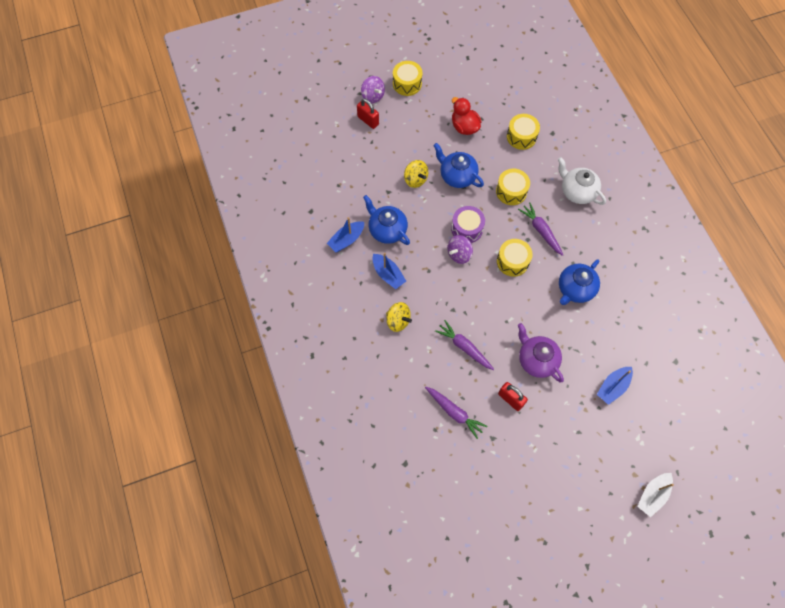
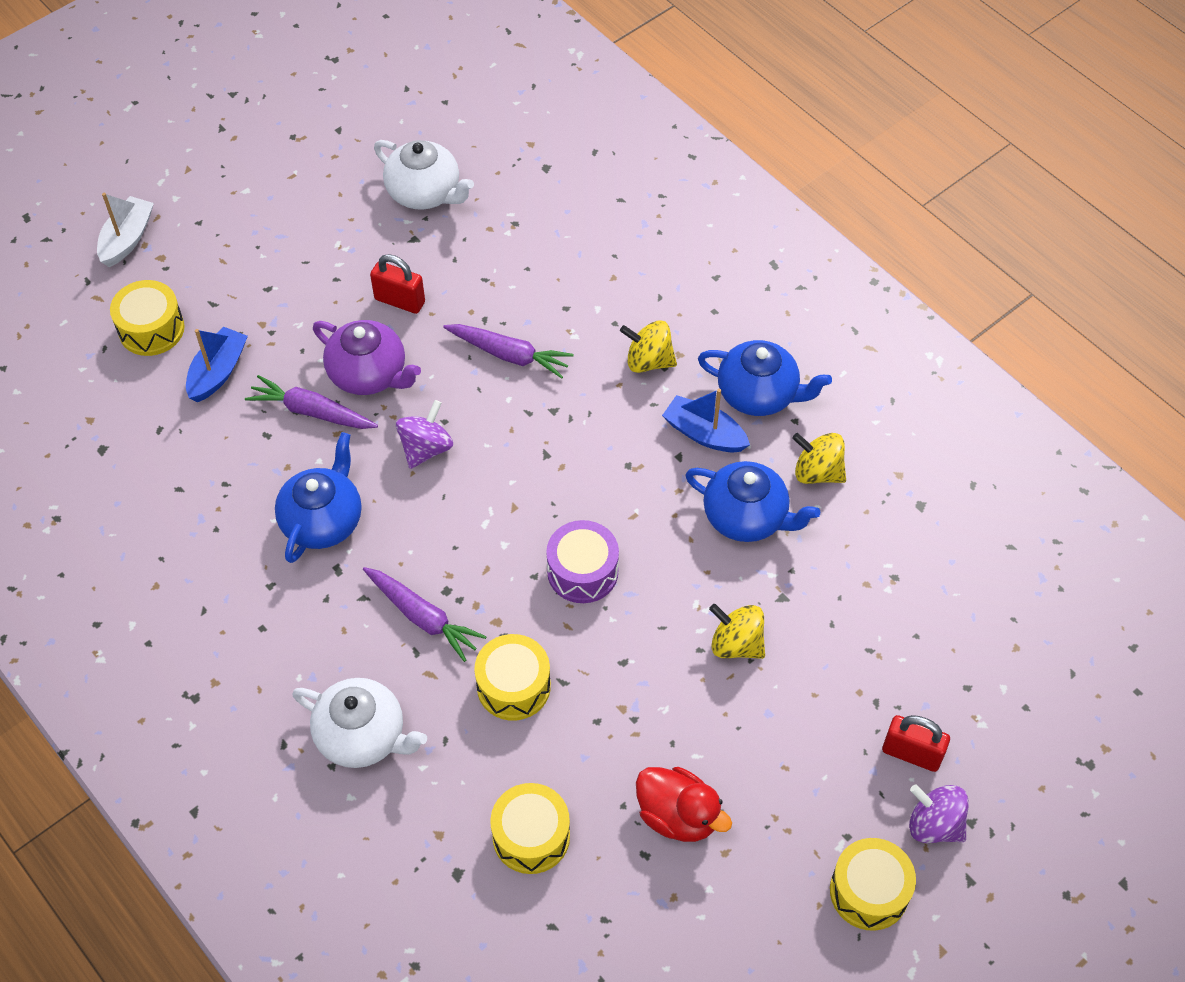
camera: 160 degrees right, 10 degrees down
(346, 240) = (817, 472): blue boat -> yellow spinning top
(454, 412) = (491, 254): purple carrot -> purple carrot (312, 411)
(457, 176) = (647, 683): blue teapot -> blue teapot (759, 394)
(459, 254) = (580, 515): purple spinning top -> purple spinning top (426, 448)
(478, 469) = (425, 193): none -> white teapot
(512, 261) = (465, 535): yellow drum -> yellow drum (151, 329)

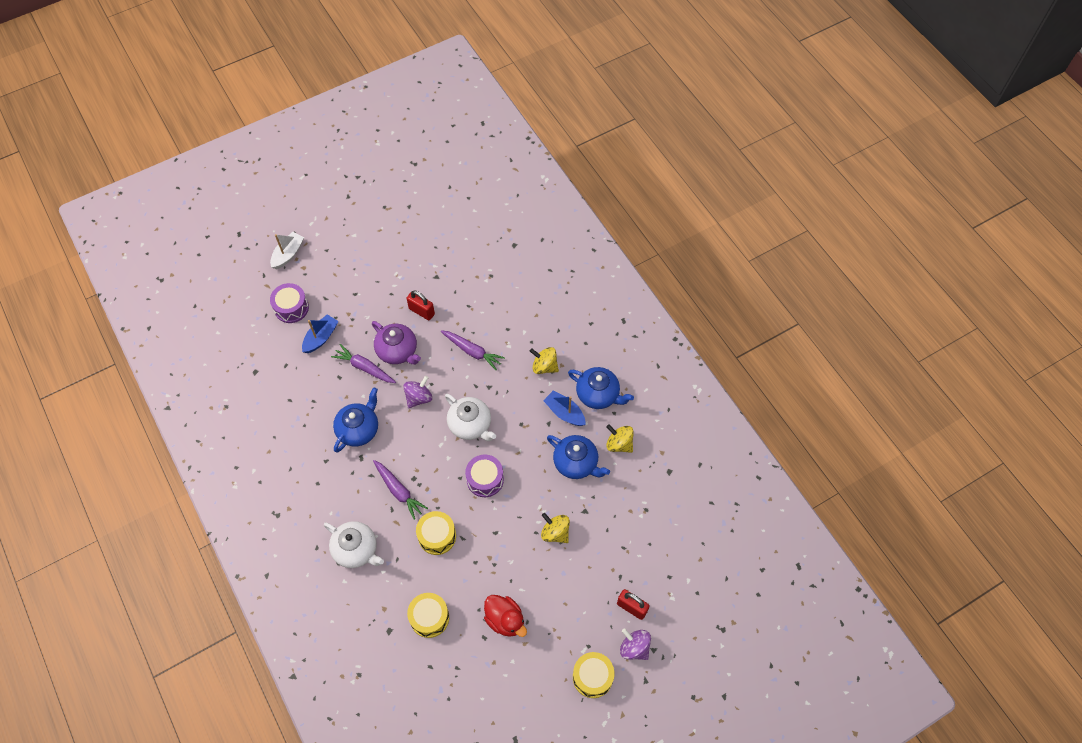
camera: 10 degrees right, 5 degrees up
(151, 329) = (291, 308): yellow drum -> purple drum
(425, 193) = (447, 250): white teapot -> white teapot (470, 425)

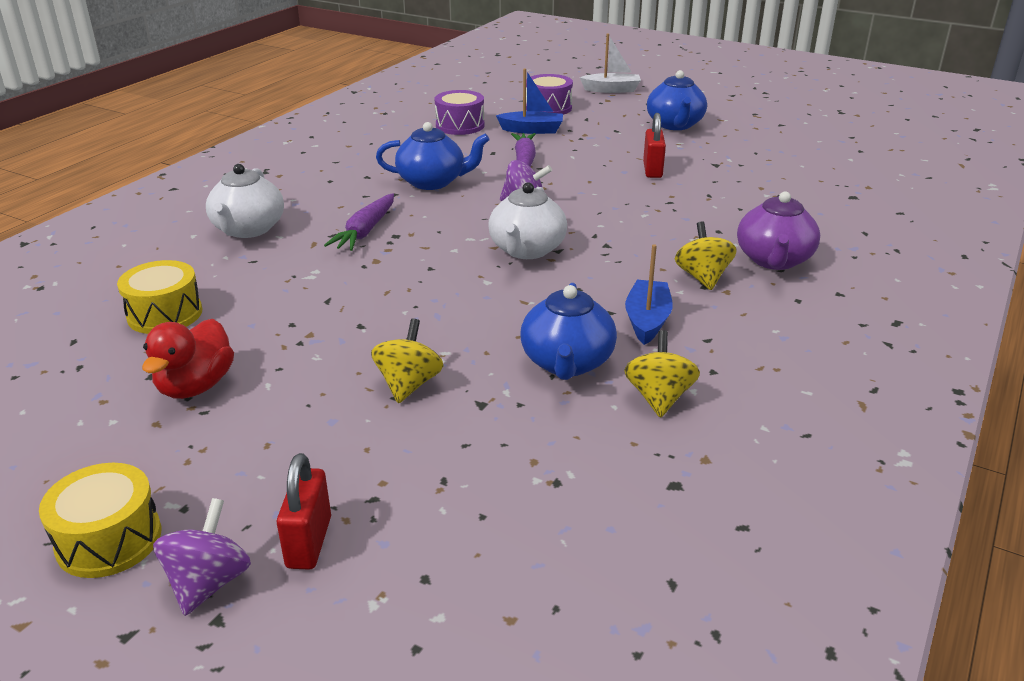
camera: 60 degrees right, 30 degrees down
(398, 351) = (575, 173): purple teapot -> purple teapot (774, 260)
(437, 536) = (314, 279): yellow drum -> none
(472, 351) = (644, 217): purple carrot -> none
(485, 479) = (447, 288): purple drum -> purple drum (460, 125)
(598, 394) = (724, 343): blue teapot -> blue teapot (675, 125)

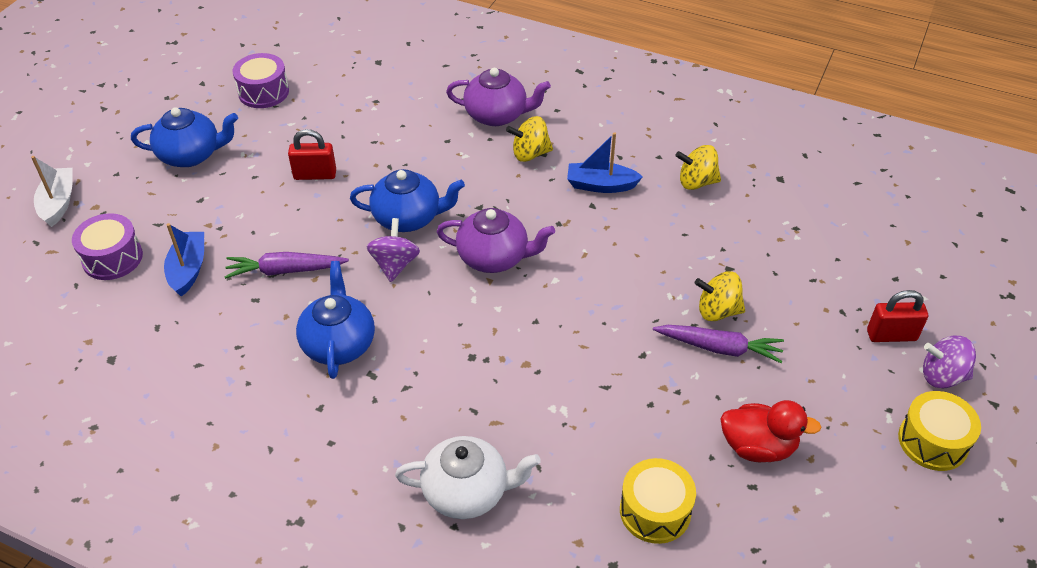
camera: 95 degrees left, 15 degrees up
(365, 231) = (464, 383): purple carrot -> purple carrot (719, 348)
(460, 125) = (161, 338): purple drum -> purple drum (263, 92)
(527, 250) = (494, 257): white teapot -> purple teapot
(567, 363) = (667, 226): blue teapot -> blue teapot (408, 218)

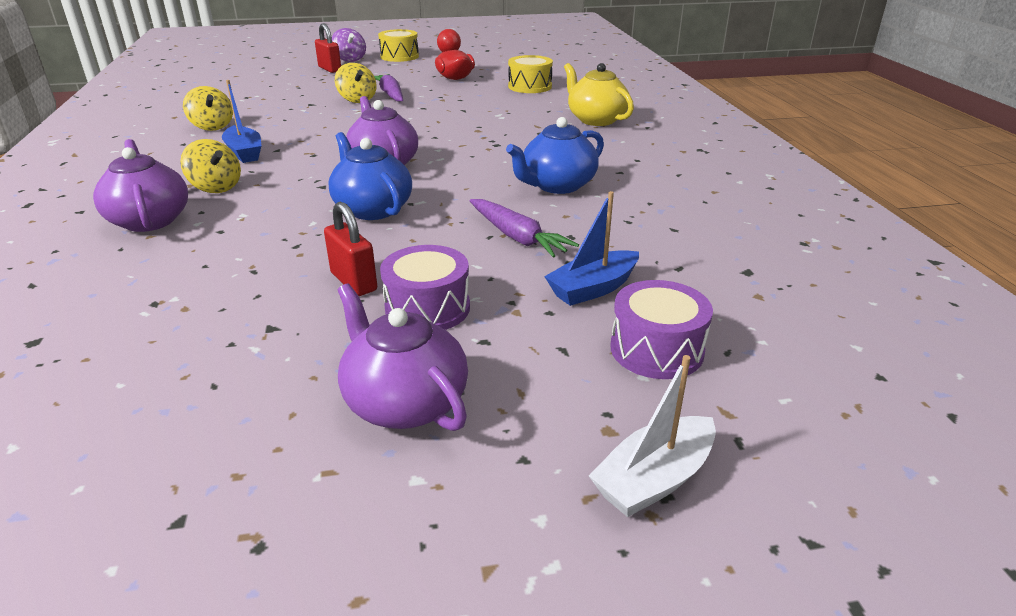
camera: 125 degrees left, 15 degrees down
(191, 155) = (404, 403): blue teapot -> purple teapot
(263, 92) = (177, 417): purple drum -> purple drum (427, 308)
(395, 264) = (441, 195): purple spinning top -> none
(467, 491) = (596, 120): white teapot -> yellow teapot

